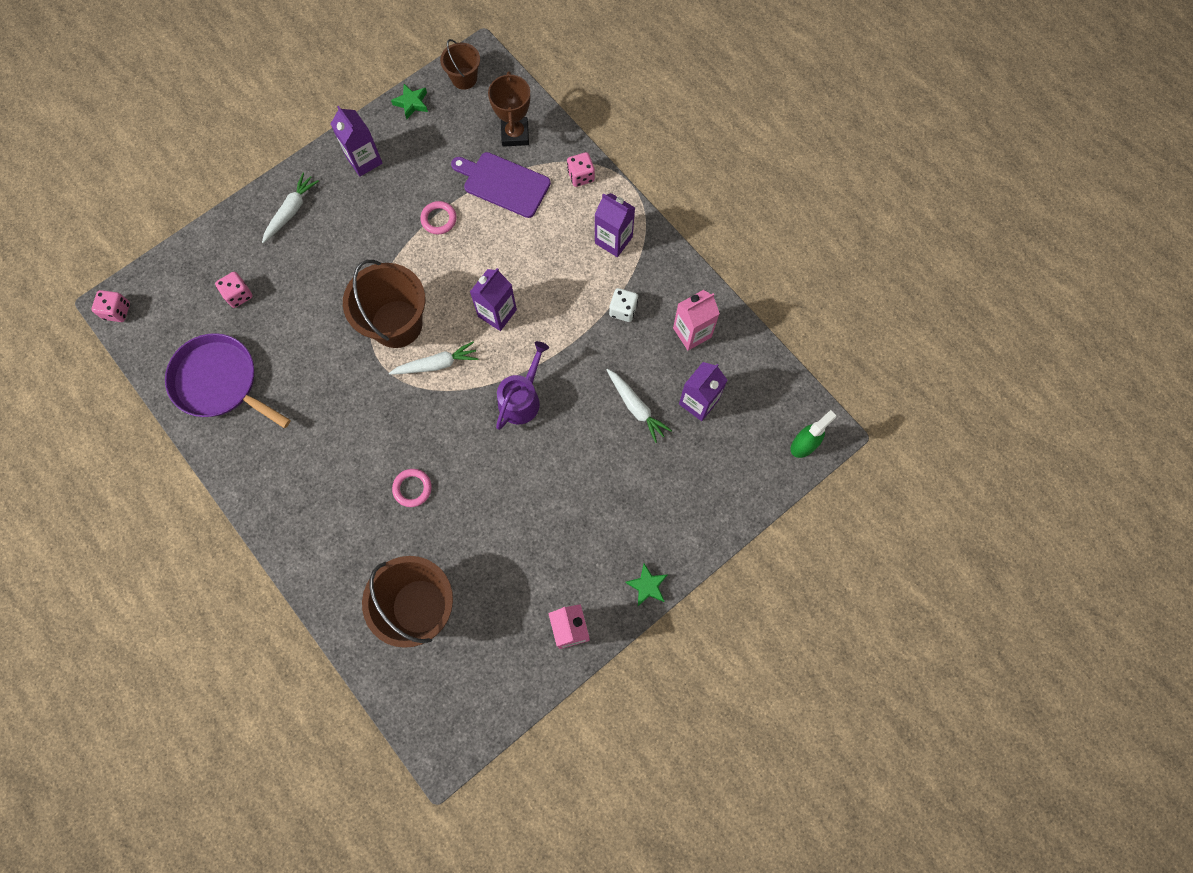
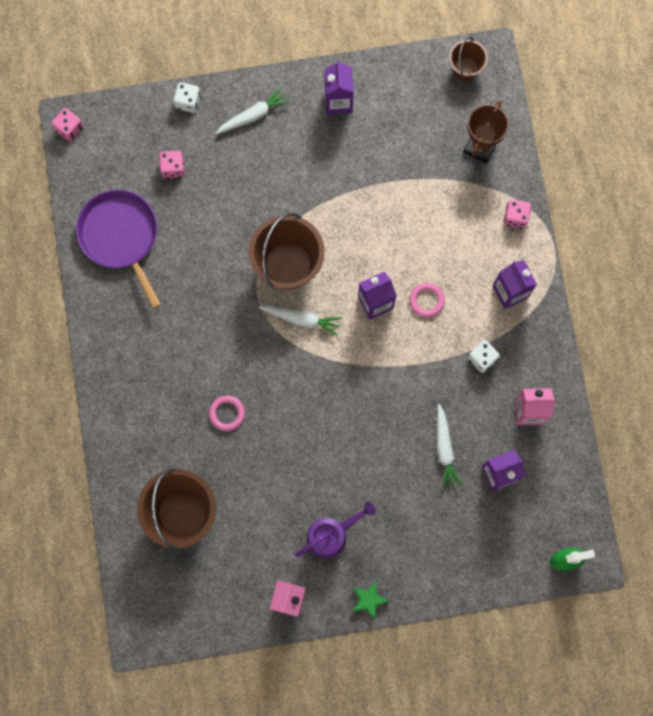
camera: 30 degrees right, 5 degrees up
(222, 230) = (188, 102): none -> white dice
(412, 103) = (407, 69): green star -> none
(439, 219) = (372, 191): pink ring -> pink ring (426, 300)
(503, 183) = (445, 188): purple cutting board -> none
(521, 399) = (355, 388): purple watering can -> purple watering can (331, 534)

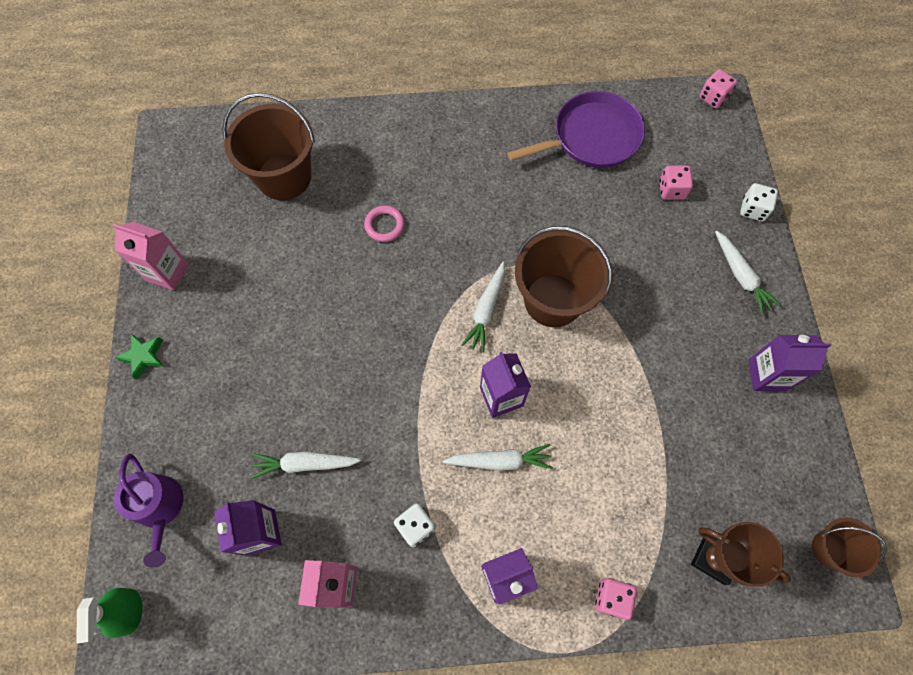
camera: 95 degrees right, 10 degrees down
(331, 534) = (228, 322): purple watering can -> purple watering can (160, 508)
(426, 300) = (499, 461): pink ring -> white carrot

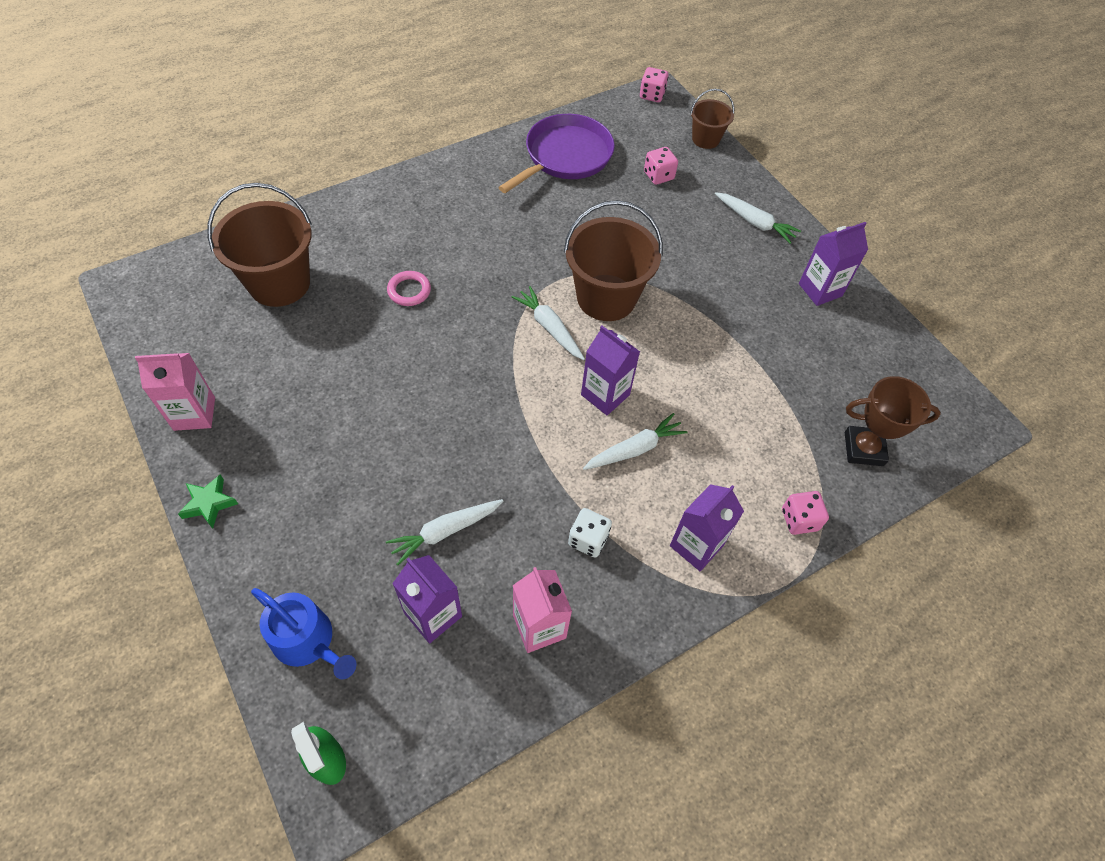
camera: 30 degrees left, 10 degrees down
(160, 508) = (308, 641): purple watering can -> blue watering can
(486, 310) = (549, 328): white carrot -> white carrot turned 150 degrees clockwise
(753, 209) = (734, 169): white dice -> none
(829, 549) = (947, 402): brown bucket -> brown bucket (705, 139)

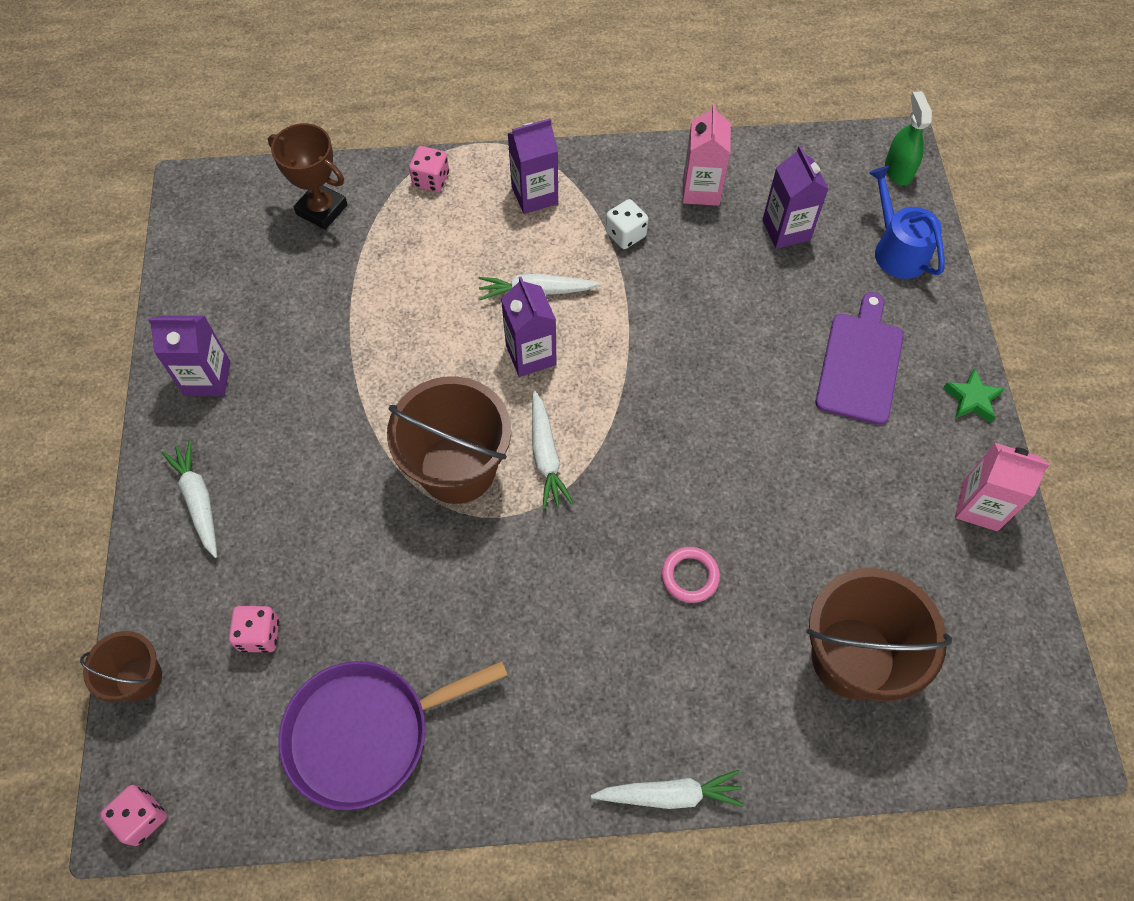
camera: 150 degrees left, 5 degrees up
(320, 497) = (860, 364): none -> purple cutting board
(445, 531) = (751, 289): white carrot -> white carrot (669, 794)

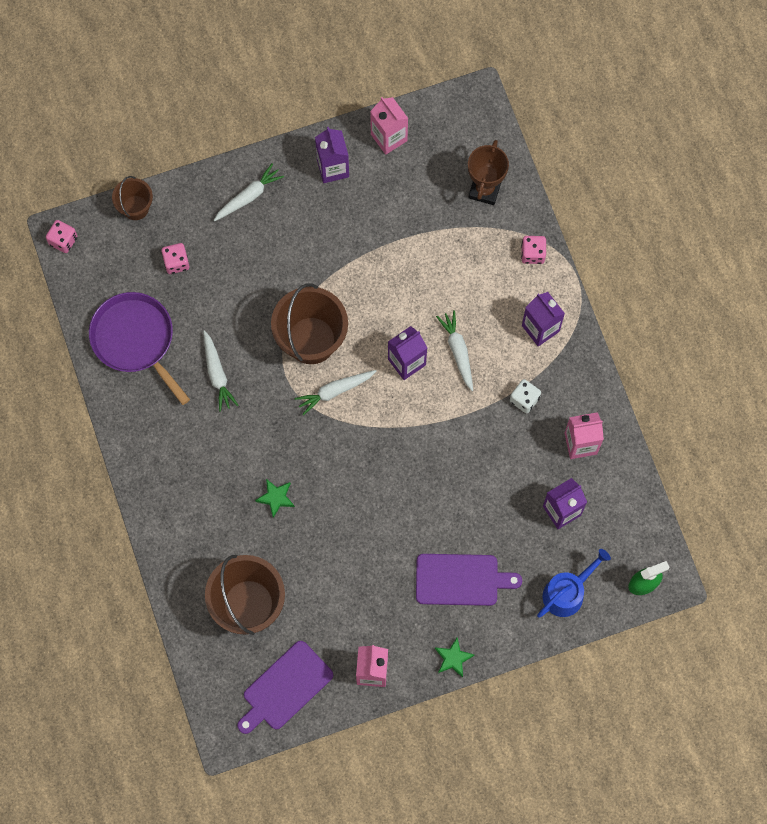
camera: 75 degrees right, 10 degrees up
(196, 299) = (389, 137): none -> pink carton
(669, 794) = (142, 514): white carrot -> white carrot (217, 374)
(690, 576) = (276, 498): pink ring -> green star
(993, 634) = (285, 688): none -> purple cutting board

